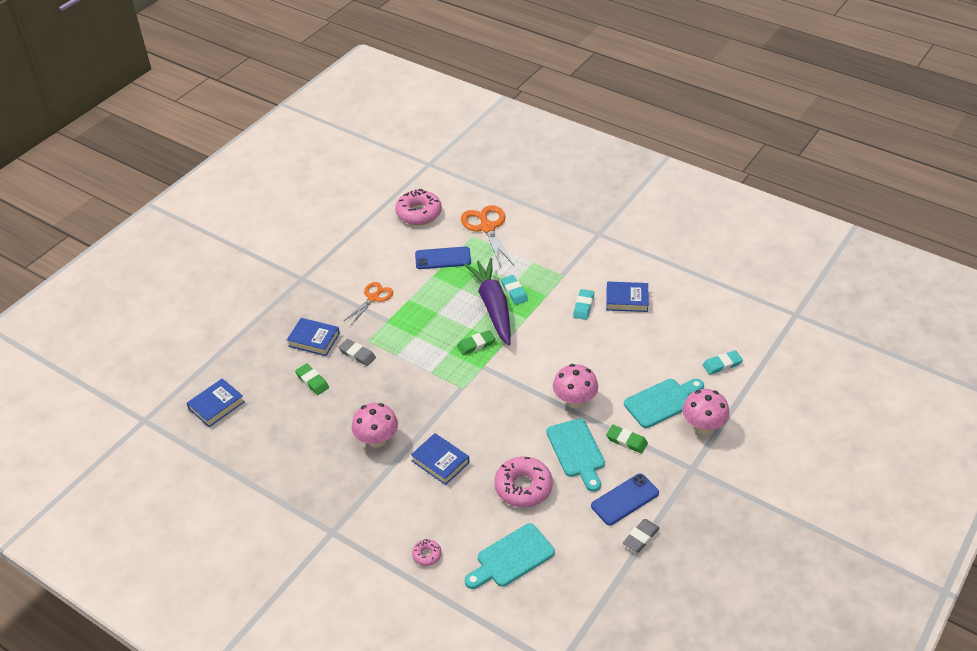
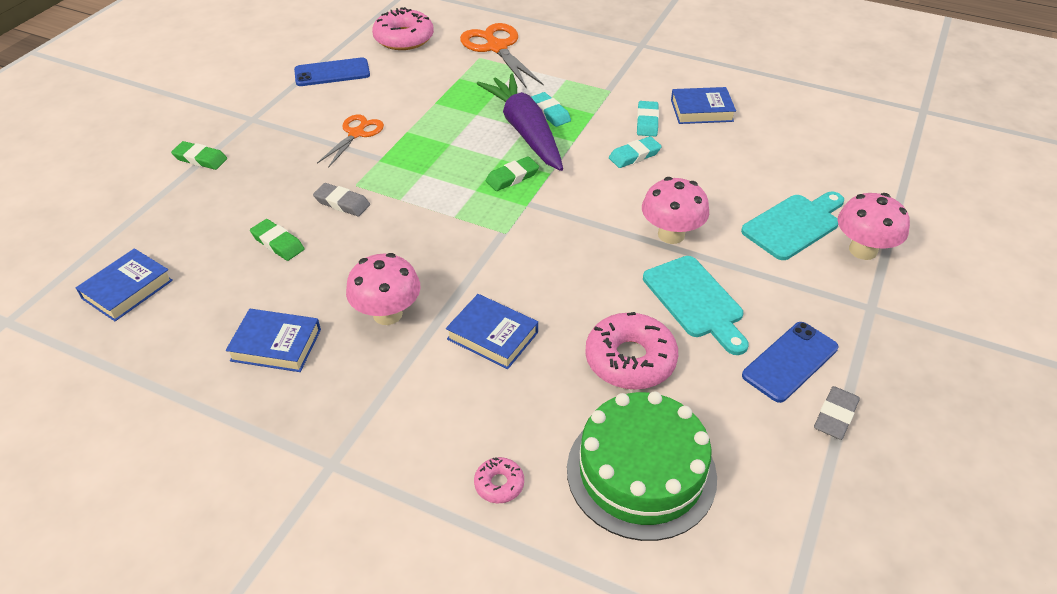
camera: 10 degrees left, 0 degrees up
(314, 340) = (275, 190): blue book -> blue book (276, 345)
(443, 258) = (445, 83): blue phone -> blue phone (332, 73)
(511, 558) = (641, 472): turquoise cutting board -> green cake
(626, 441) = (763, 280): green eraser -> green eraser (200, 159)
(722, 364) = (855, 173): turquoise eraser -> turquoise eraser (634, 155)

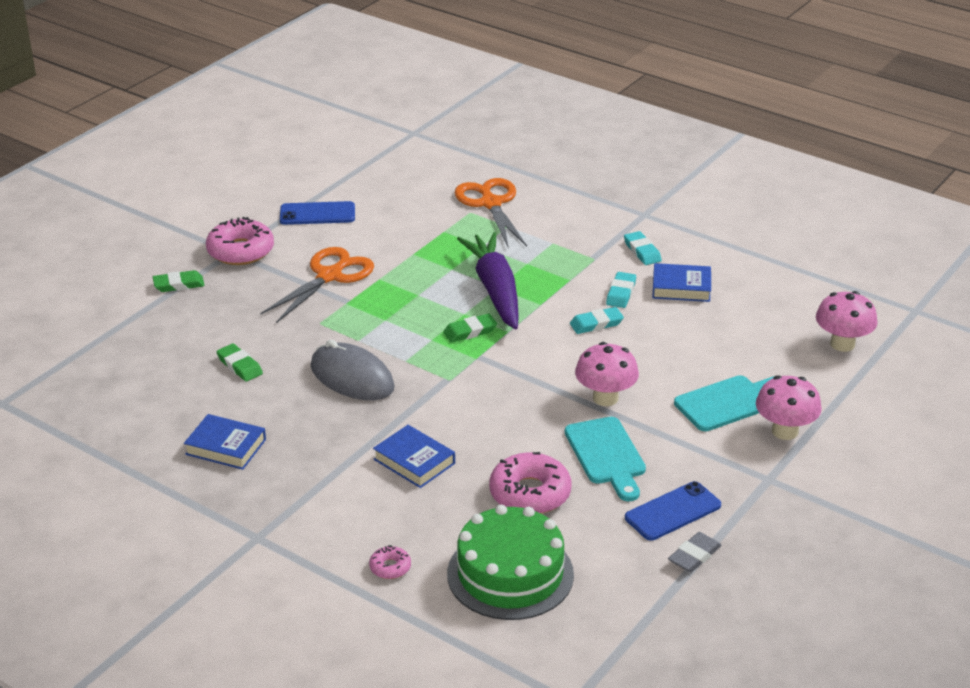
camera: 10 degrees right, 10 degrees down
(127, 289) = (104, 389): blue book -> none
(200, 159) = (179, 284): green eraser -> green eraser turned 45 degrees counterclockwise
(342, 203) = (304, 338): grey eraser -> none
(356, 133) = (330, 276): orange scissors -> orange scissors, size x1.60
(387, 314) = (326, 434): pink mushroom -> pink mushroom (842, 344)
(402, 242) = (352, 377): none -> grey mouse
(404, 38) = (397, 185): pink donut -> pink donut (240, 251)
(549, 112) = (525, 274): turquoise eraser -> turquoise eraser (642, 251)

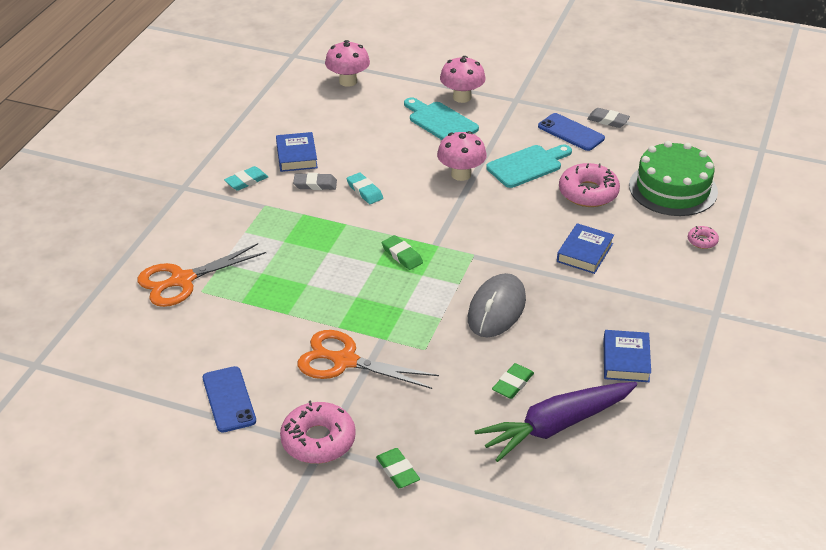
camera: 105 degrees left, 5 degrees up
(495, 290) = (333, 252): purple carrot -> purple carrot (556, 426)
(621, 293) = (315, 184): turquoise eraser -> grey eraser

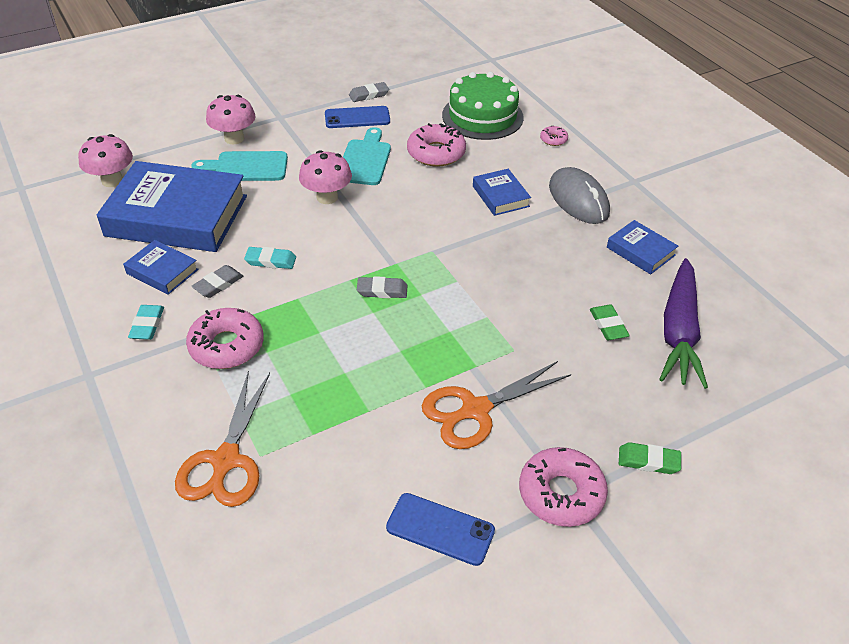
camera: 50 degrees left, 5 degrees up
(268, 222) = (227, 346): none -> pink donut
(352, 127) = (177, 216): none -> blue book
(402, 255) = (382, 290): green eraser -> grey eraser
(496, 309) = (512, 279): grey mouse -> grey mouse (578, 199)

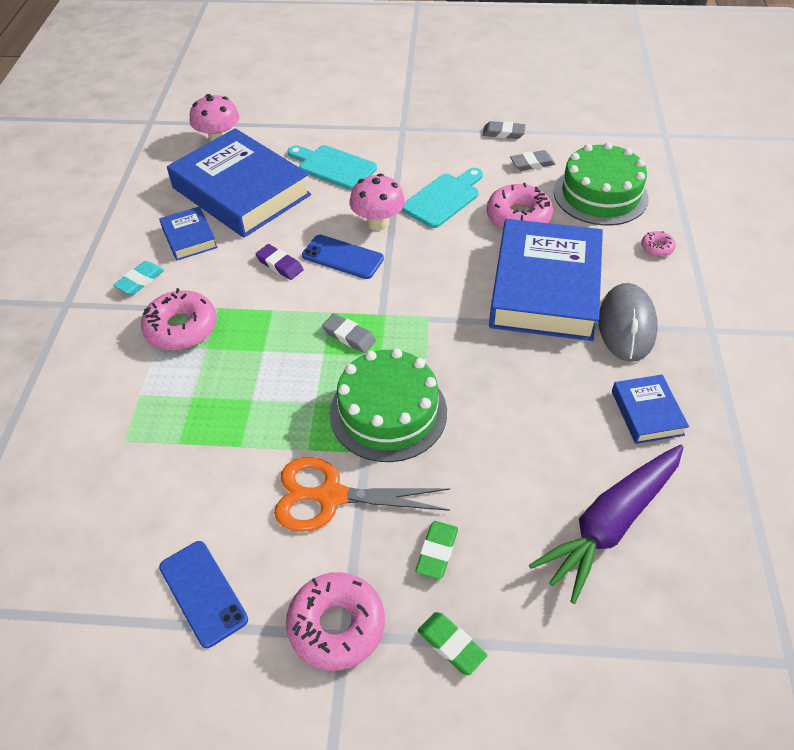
camera: 35 degrees right, 5 degrees up
(218, 284) = (221, 268): grey eraser -> grey eraser (532, 163)
(225, 461) = (96, 431): orange scissors -> none
(234, 138) = (346, 135): pink mushroom -> none
(270, 261) = (280, 265): turquoise eraser -> purple eraser
(357, 118) = (472, 153): blue phone -> blue phone (343, 257)
(464, 331) = (388, 412): none -> green cake
(500, 196) = (545, 288): blue book -> blue book, size x2.20
(608, 325) = (538, 477): green eraser -> green eraser (437, 552)

